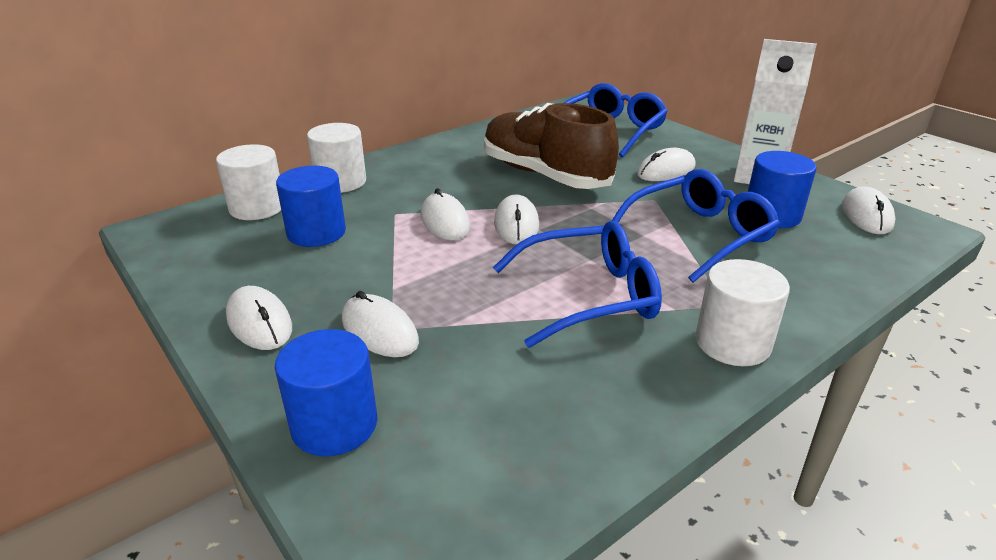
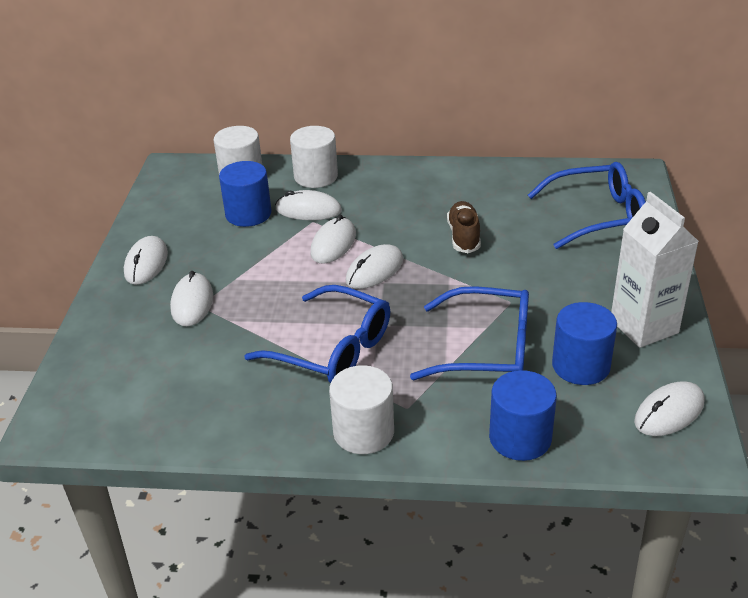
camera: 45 degrees right, 5 degrees up
(334, 425) = (106, 343): blue cylinder -> blue cylinder (520, 438)
(544, 175) = (464, 236): brown shoe -> brown shoe, size x0.50
(666, 170) = (571, 280): white mouse -> white mouse (308, 210)

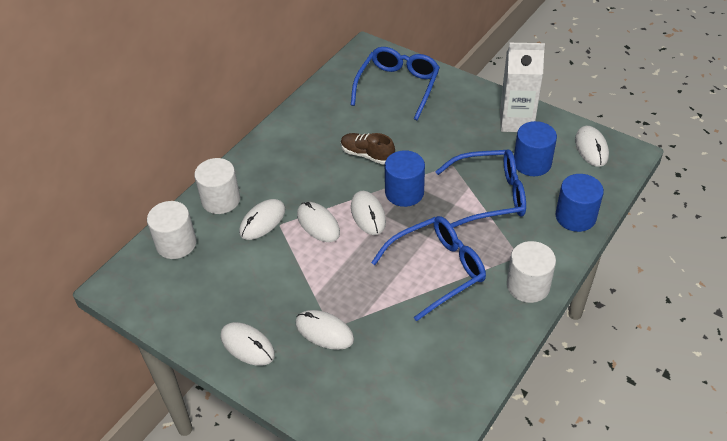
camera: 60 degrees left, 10 degrees up
(248, 214) = (235, 258): blue cylinder -> blue cylinder (404, 192)
(487, 349) = (490, 196): blue glasses -> blue glasses turned 45 degrees clockwise

